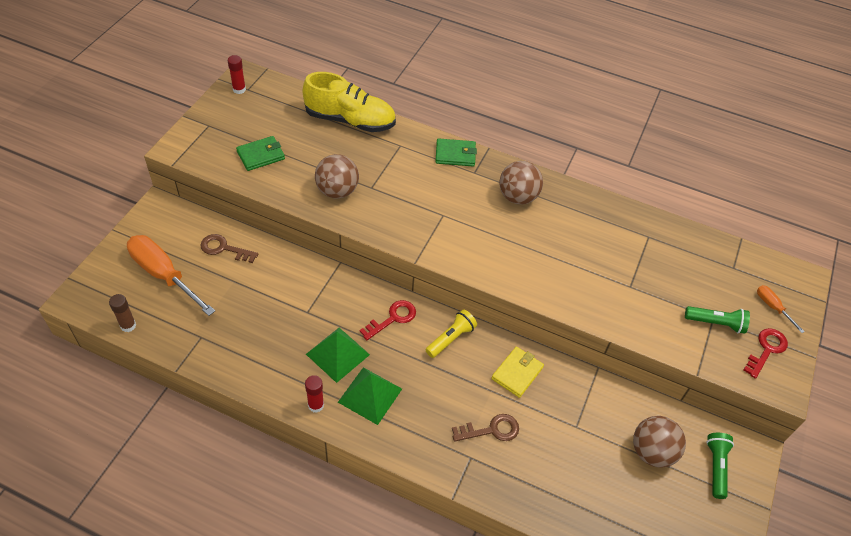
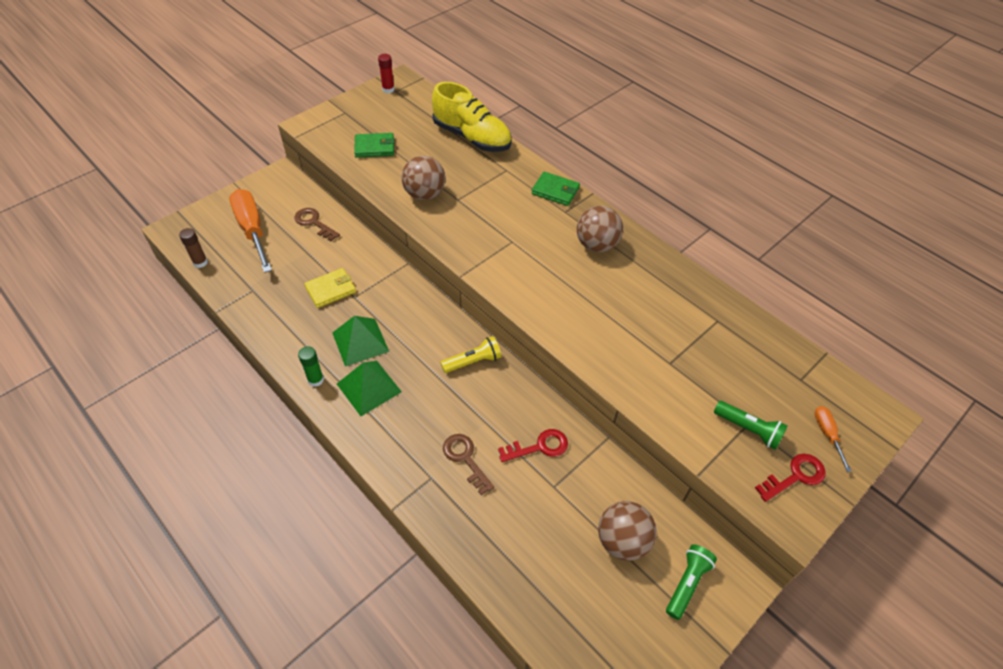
camera: 25 degrees right, 0 degrees up
(316, 405) = (316, 380): red glue stick -> green glue stick
(392, 318) = (428, 326): red key -> red key (539, 447)
(491, 430) = (465, 459): brown key -> brown key turned 135 degrees counterclockwise
(517, 373) = (521, 415): yellow wallet -> yellow wallet (331, 290)

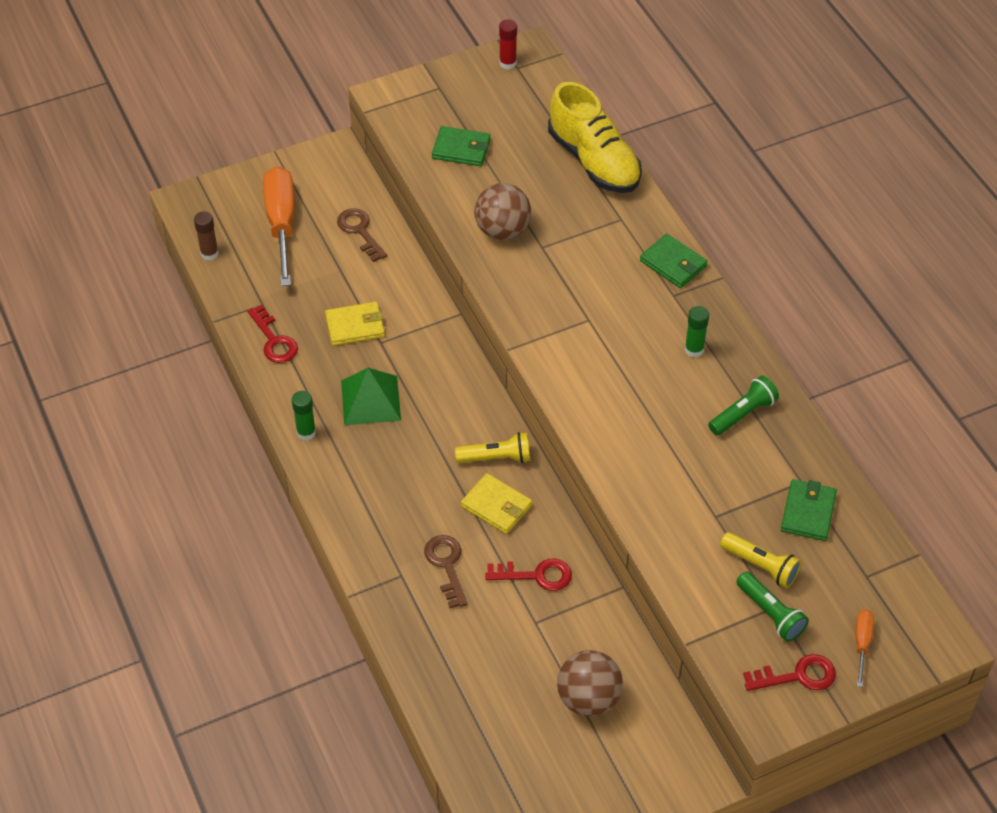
camera: 20 degrees right, 0 degrees up
(269, 314) = (274, 340): none -> red key
(368, 387) = (363, 457): green pyramid -> none
(487, 399) = (496, 506): none -> yellow wallet
(596, 245) = (694, 349): brown ball -> green glue stick
(687, 583) = (641, 760): green flashlight -> green flashlight (743, 414)
(722, 393) = (761, 566): none -> yellow flashlight
(734, 342) = (808, 512): none -> green wallet

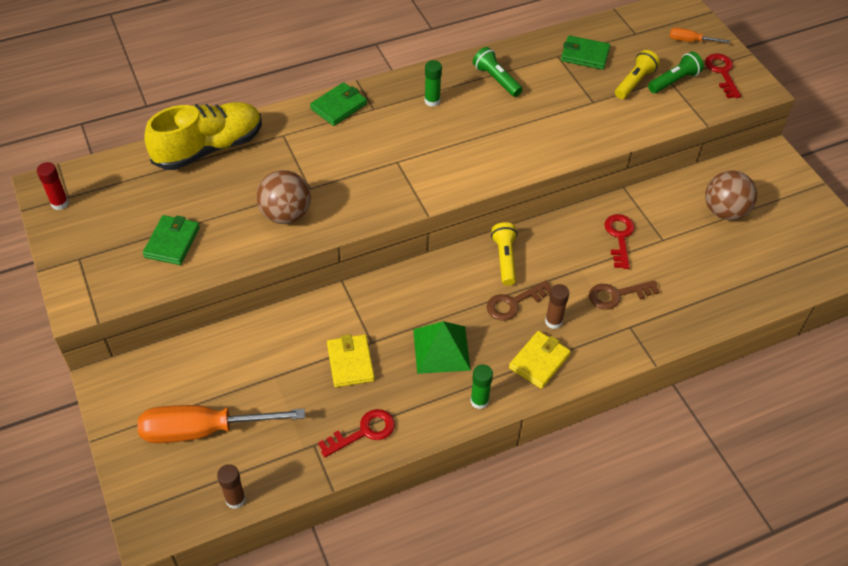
camera: 90 degrees left, 0 degrees up
(360, 231) = (226, 359): brown key -> brown key (514, 303)
(408, 501) = (553, 321): none -> brown glue stick
(496, 506) = (554, 260): yellow wallet -> yellow wallet (539, 361)

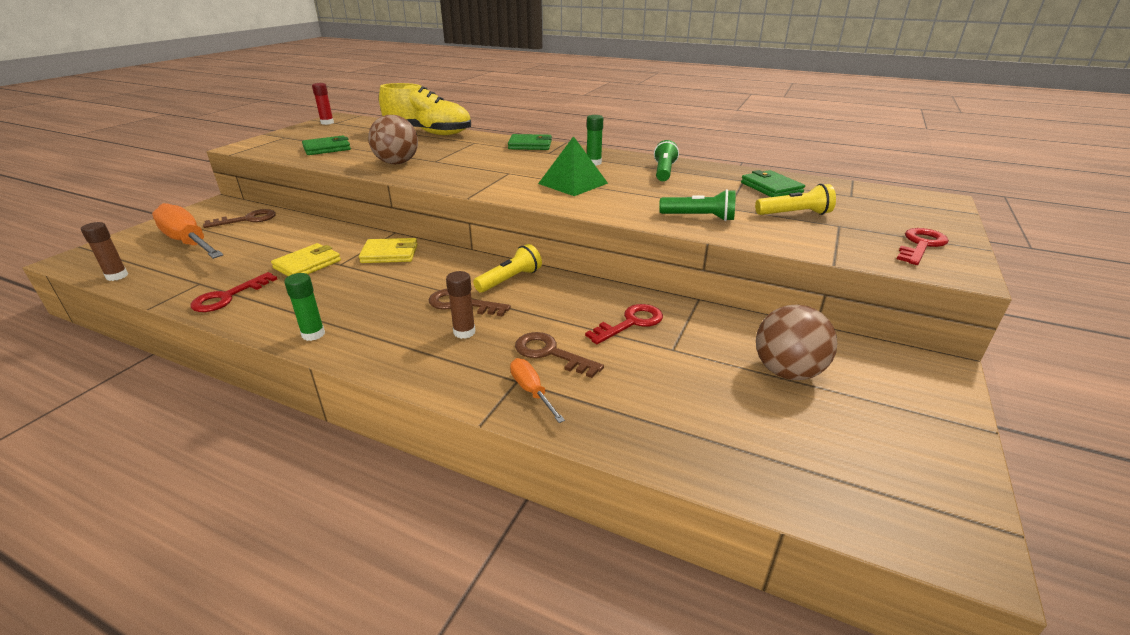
camera: 50 degrees right, 20 degrees down
(187, 370) = (247, 219): none -> brown key
(363, 432) = (228, 296): red key -> red key turned 105 degrees clockwise
(441, 349) = (362, 293): green pyramid -> green pyramid (573, 183)
(539, 361) = (400, 345): yellow wallet -> yellow wallet (389, 254)
(674, 81) = (844, 228): green flashlight -> green flashlight (699, 217)
(690, 41) = (912, 217): orange screwdriver -> orange screwdriver (531, 391)

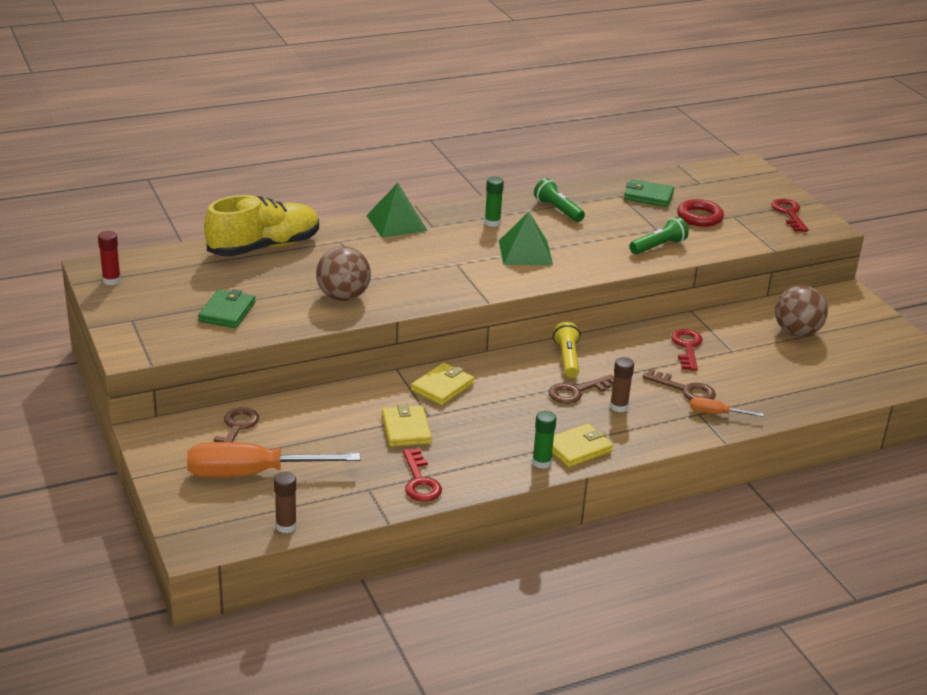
camera: 50 degrees left, 0 degrees up
(359, 342) = (578, 448): none -> yellow wallet
(530, 145) = (396, 223): green wallet -> green pyramid
(550, 353) = (685, 390): brown key -> brown key turned 135 degrees counterclockwise
(794, 214) = (699, 217): yellow flashlight -> red ring

